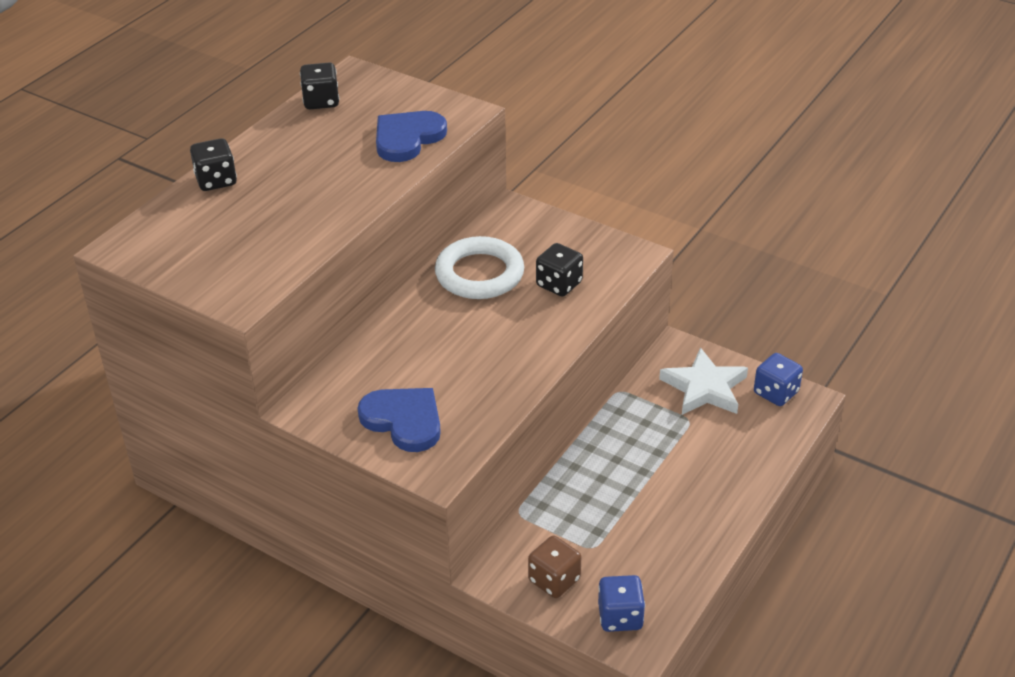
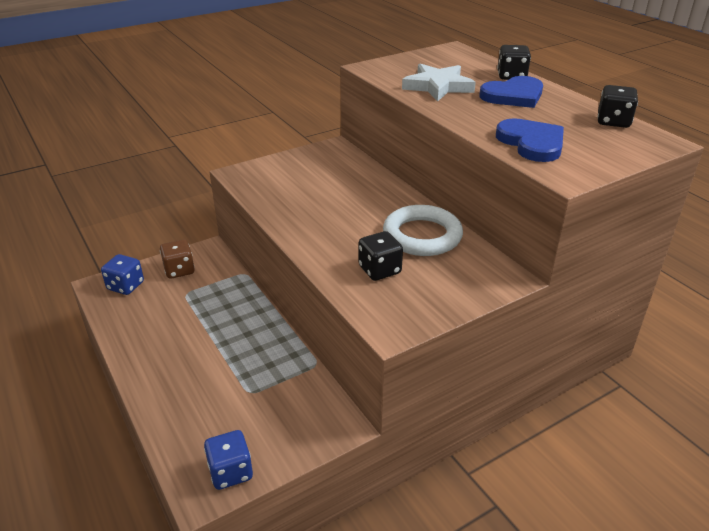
camera: 115 degrees right, 5 degrees down
(404, 420) = (292, 172): blue heart -> blue heart (513, 96)
(704, 388) = (278, 420): white star -> white star (438, 86)

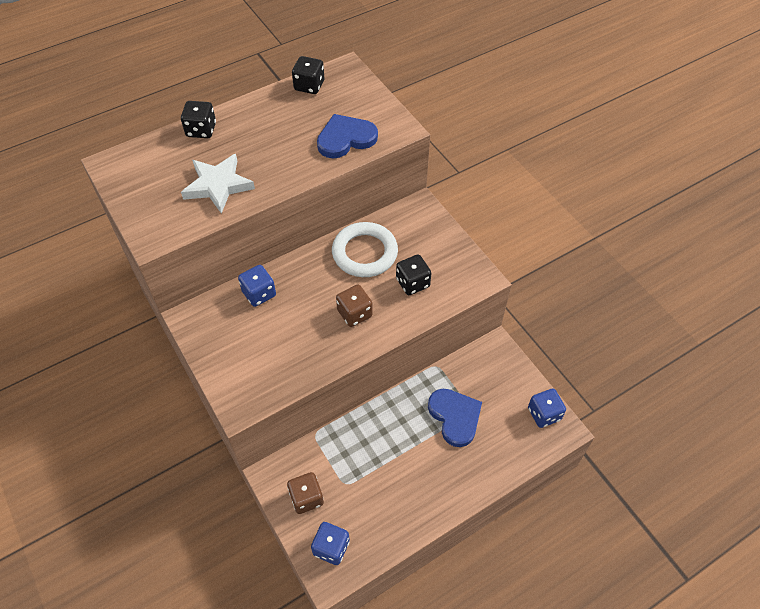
camera: 90 degrees left, 20 degrees up
(335, 230) = (354, 313): none -> brown dice
(361, 176) = (259, 293): none -> blue dice
(513, 96) = (248, 135): blue heart -> blue heart (455, 417)

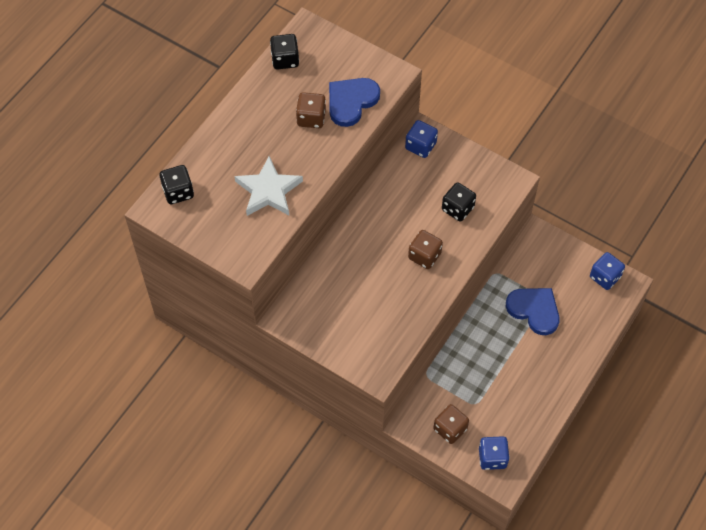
camera: 25 degrees left, 5 degrees up
(201, 130) = (216, 143): black dice -> black dice (178, 192)
(259, 293) = (332, 272): blue dice -> blue dice (420, 146)
(299, 139) = (311, 118): none -> brown dice
(364, 253) = (401, 197): white ring -> none

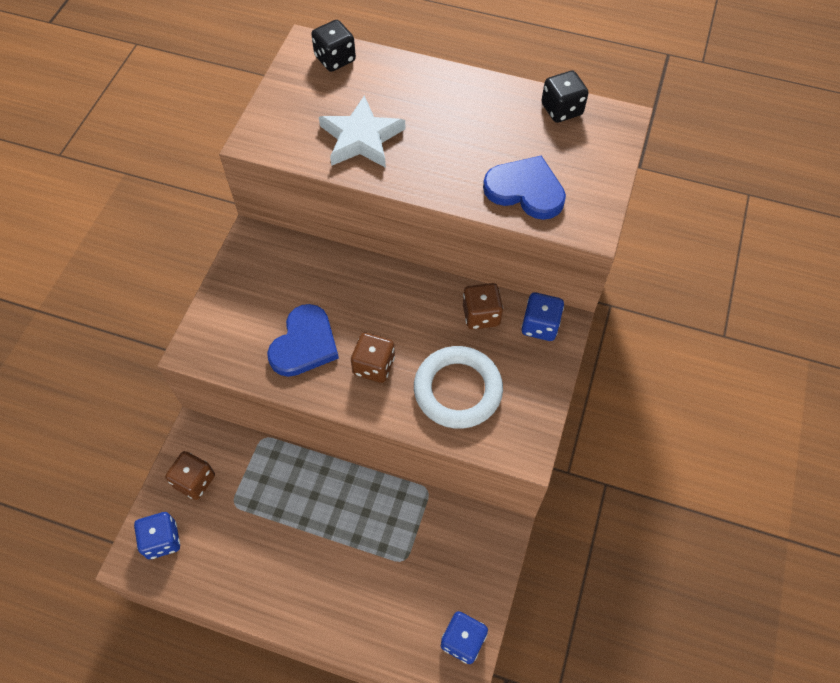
camera: 75 degrees right, 0 degrees up
(311, 118) = (483, 155): brown dice -> brown dice (481, 315)
(457, 208) = (458, 390): black dice -> white ring
(534, 310) = (384, 551): blue heart -> blue heart (304, 344)

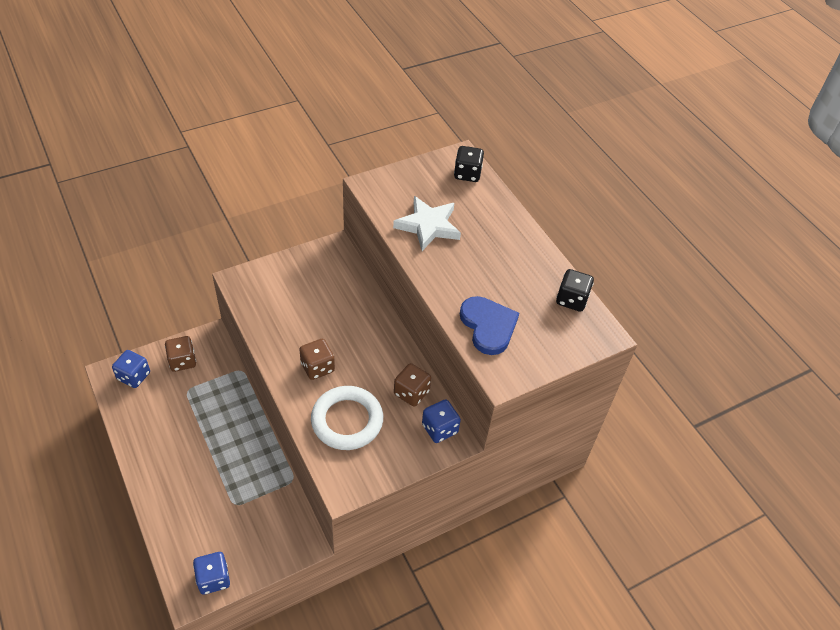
camera: 40 degrees right, 10 degrees down
(304, 344) = (295, 324): blue heart -> none

